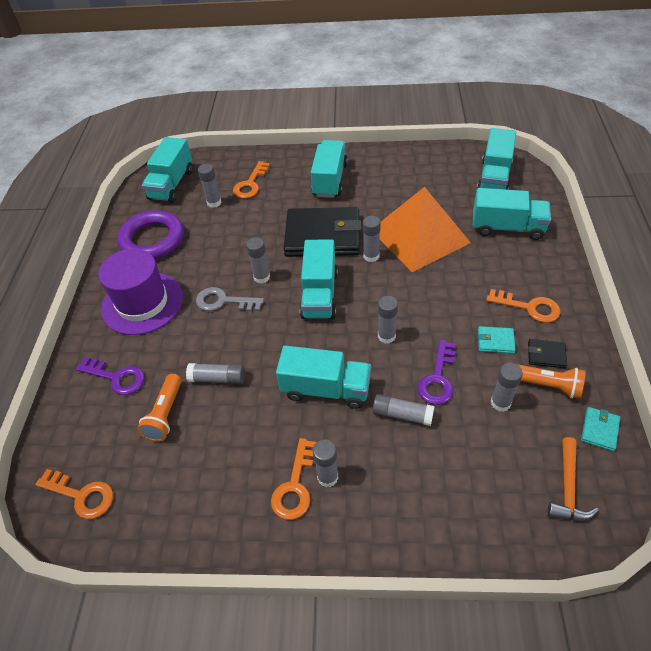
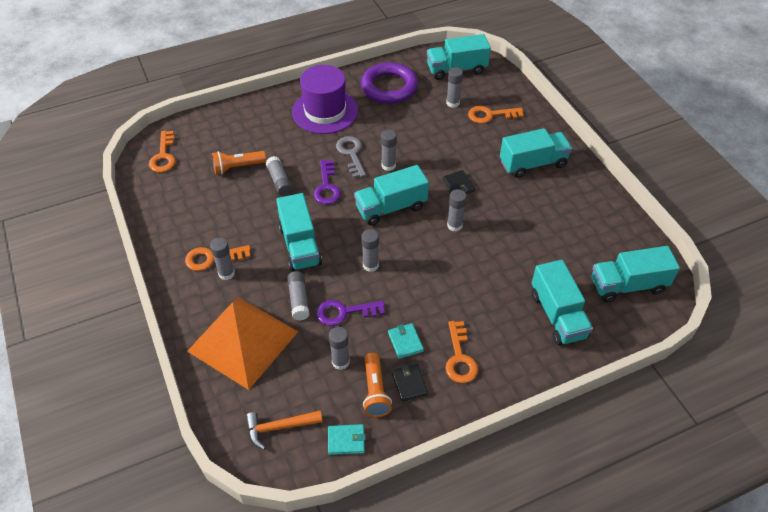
camera: 60 degrees right, 0 degrees up
(116, 377) = (255, 129): purple key -> purple key (326, 187)
(323, 236) = (459, 185): black wallet -> black wallet, size x0.40
(419, 236) = (501, 251): orange pyramid -> orange pyramid (243, 341)

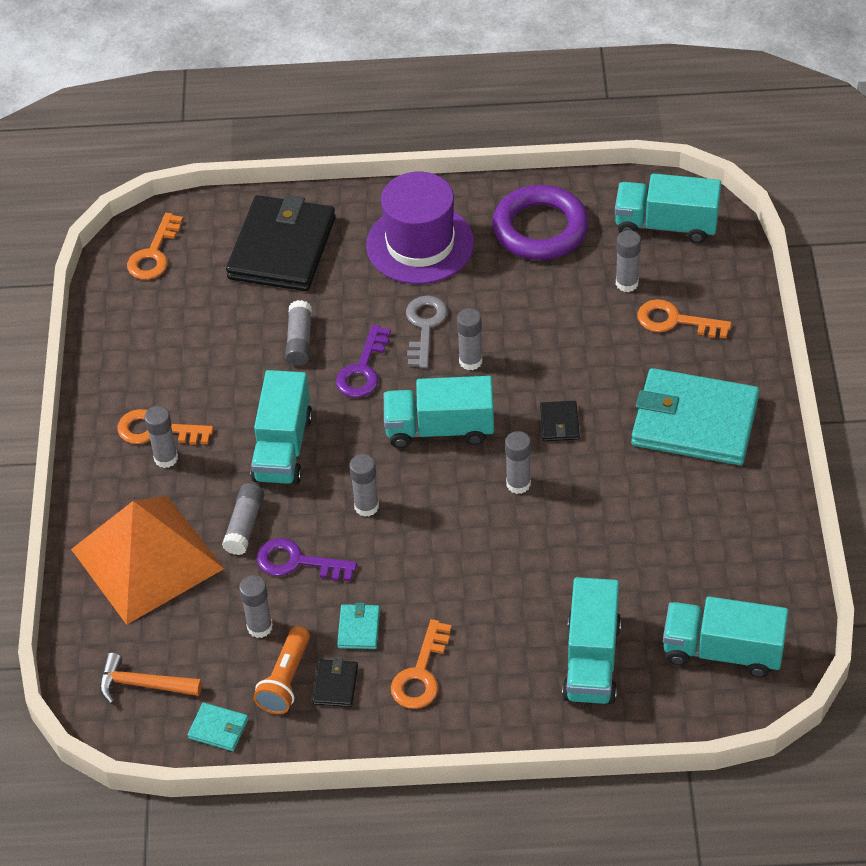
camera: 25 degrees right, 0 degrees up
(238, 167) = (250, 301): orange flashlight -> none
(243, 133) = (282, 248): none -> black wallet
(533, 164) = (694, 422): turquoise truck -> turquoise wallet

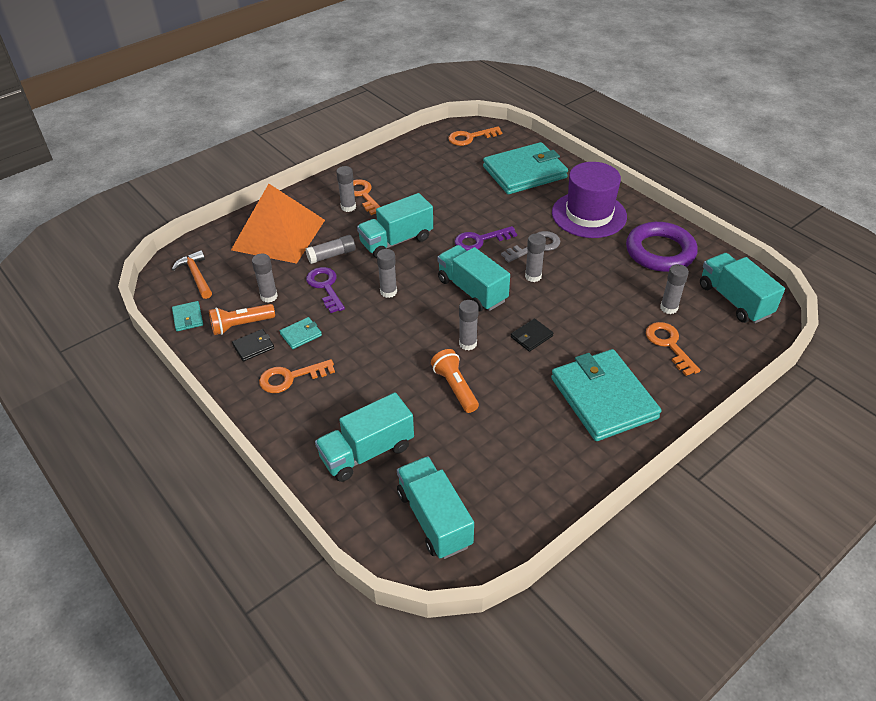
camera: 50 degrees right, 5 degrees down
(282, 248) = (524, 172): black wallet -> turquoise wallet
(299, 341) = (472, 209): grey glue stick -> none
(571, 534) = (455, 387): none -> orange flashlight

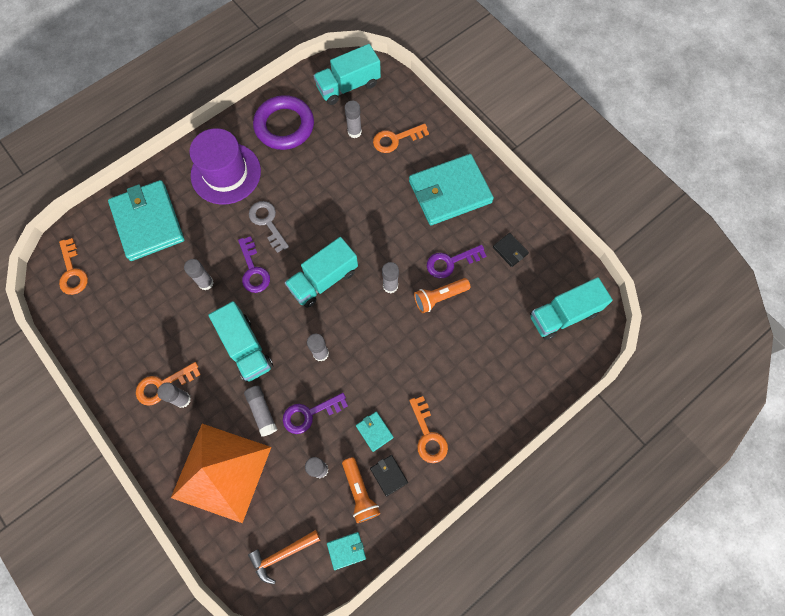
camera: 90 degrees left, 25 degrees up
(367, 452) = (506, 365): turquoise truck -> none
(503, 398) = (451, 262): none -> purple key
(531, 336) = (383, 236): black wallet -> black wallet (510, 250)
(533, 276) = (308, 228): grey glue stick -> grey glue stick (206, 283)

